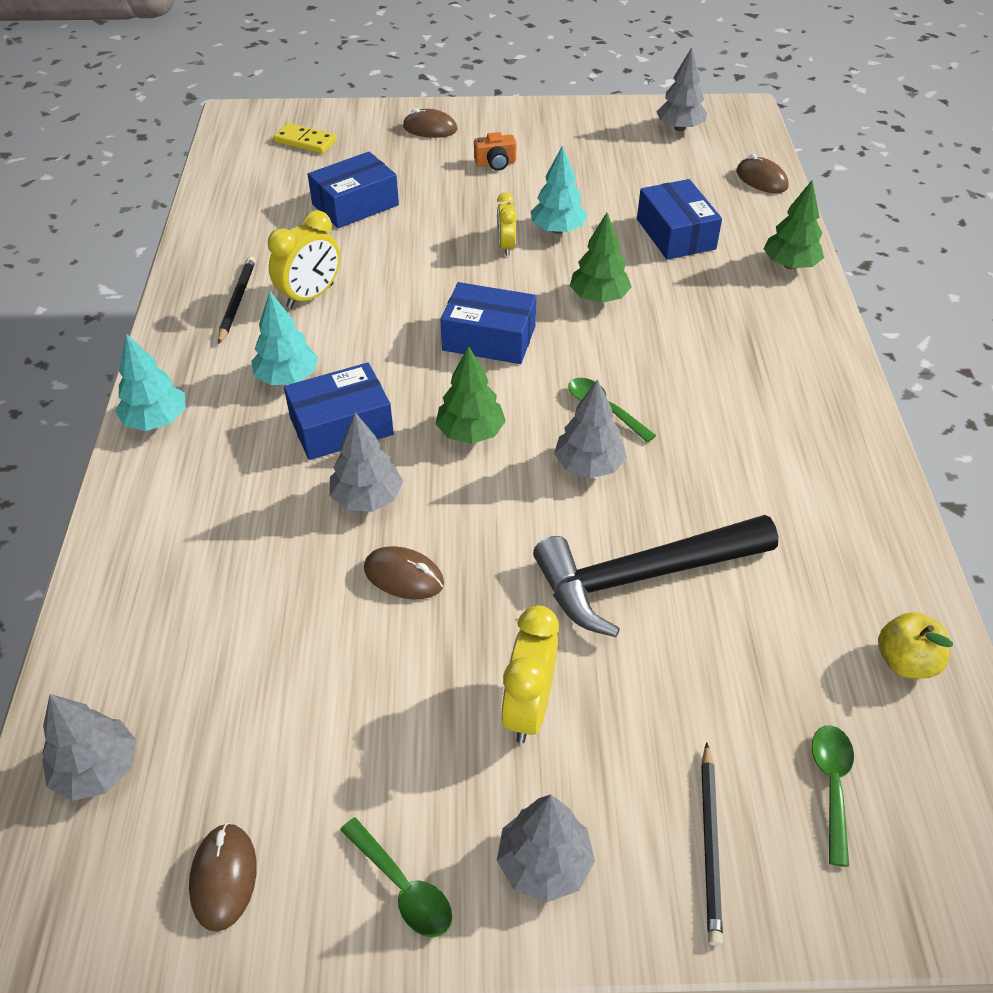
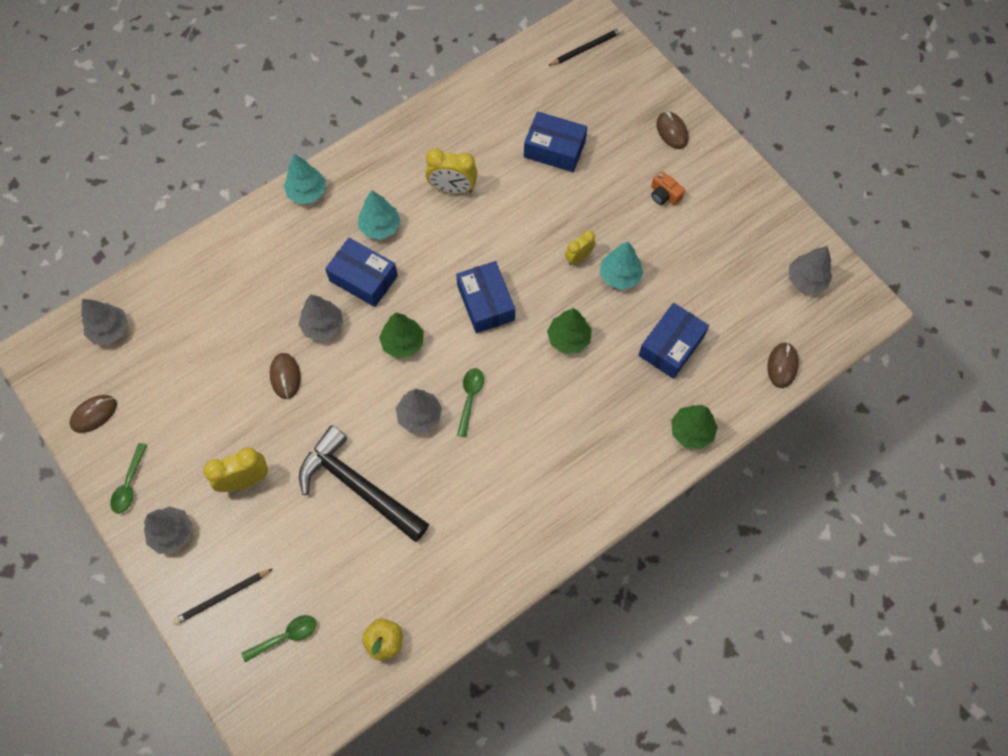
camera: 55 degrees right, 20 degrees up
(237, 301) = (421, 156): black pencil -> black pencil (586, 48)
(305, 141) = (597, 74): yellow domino -> none

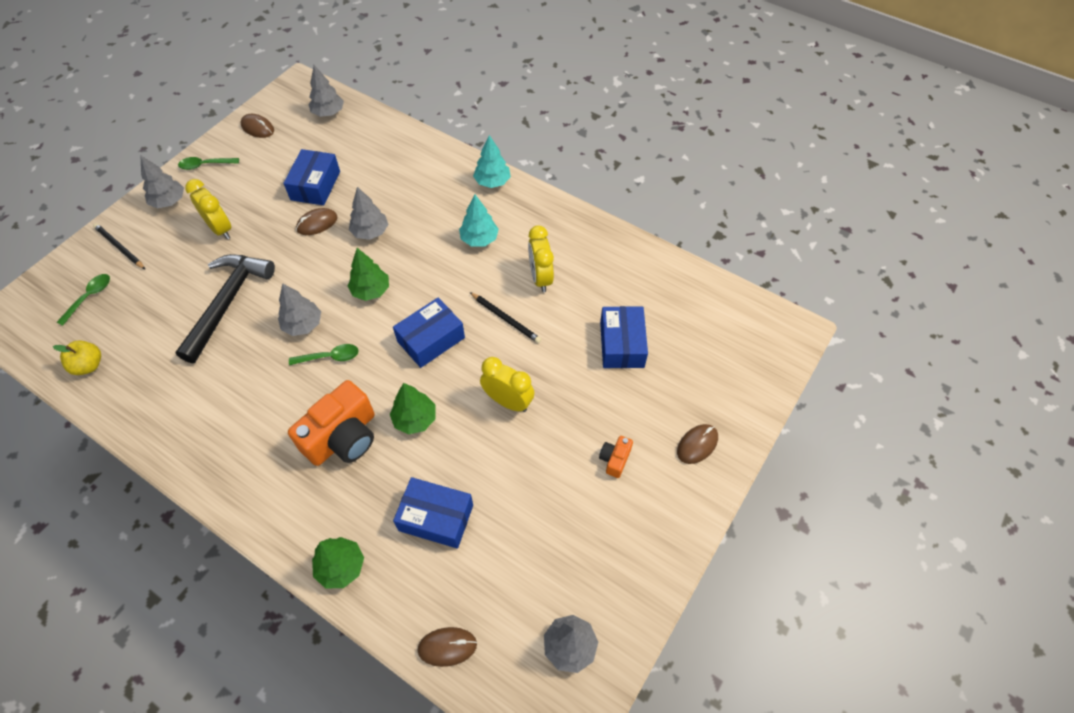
camera: 70 degrees right, 10 degrees down
(285, 636) = (89, 297): green spoon -> green spoon turned 105 degrees counterclockwise
(363, 278) = (424, 244): blue box -> blue box (315, 185)
(565, 404) = (343, 437): none -> orange camera
(579, 257) = (508, 401): yellow clock -> yellow clock, size x1.57
(586, 48) = (755, 336): black pencil -> black pencil (506, 319)
(619, 275) = (501, 444): turquoise tree -> none

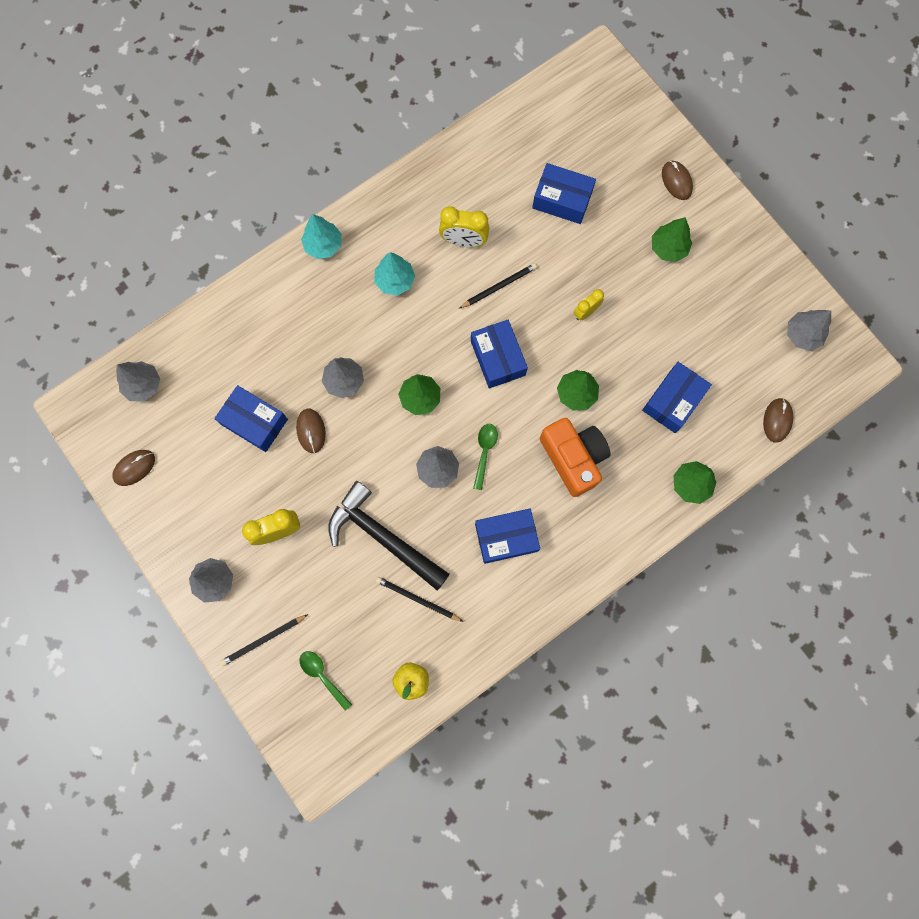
camera: 70 degrees left, 20 degrees up
(170, 346) = (417, 599): none -> black pencil
(205, 165) = (172, 535): green spoon -> none
(244, 401) = (506, 537): none -> blue box
(508, 401) = (586, 312): yellow clock -> yellow clock, size x0.64
(615, 459) = (668, 248): orange camera -> green tree

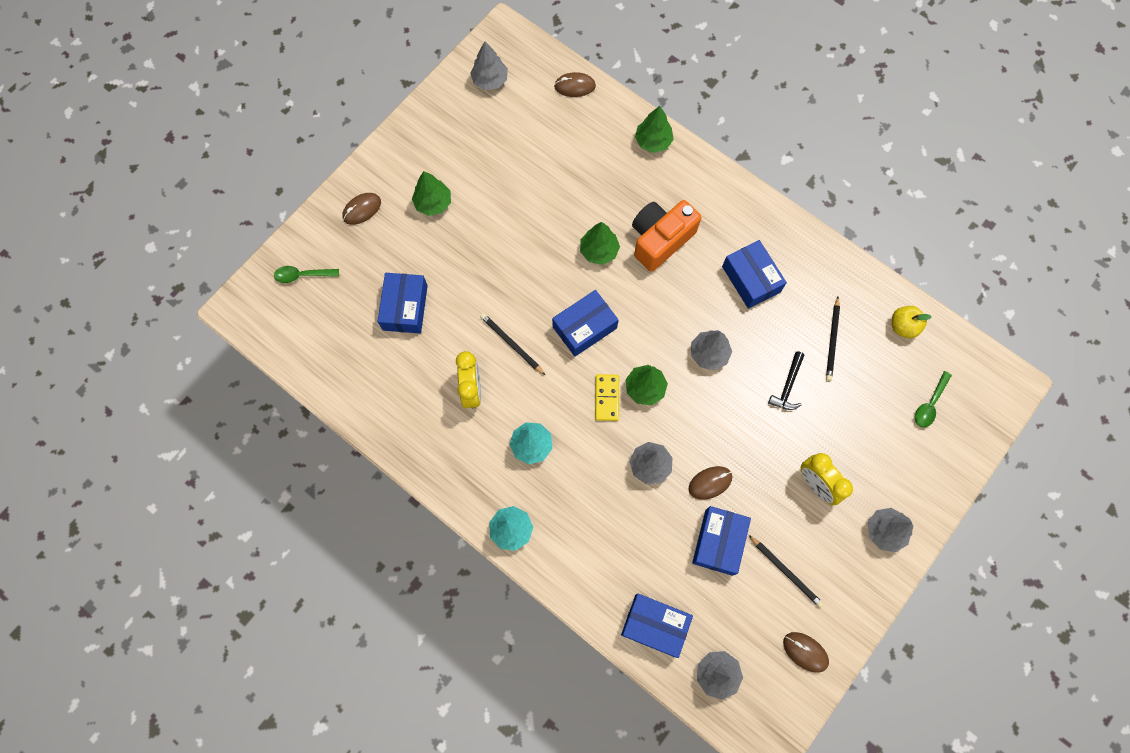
camera: 105 degrees left, 5 degrees down
(263, 640) = (920, 467): black pencil -> black pencil (786, 571)
(382, 536) = (787, 386): black hammer -> black hammer, size x0.48
(421, 359) = (606, 398): none -> yellow domino
(484, 452) = (679, 317): green spoon -> green spoon (302, 275)
(586, 312) = (517, 260): yellow clock -> none
(673, 401) = (581, 170): blue box -> blue box (655, 625)

